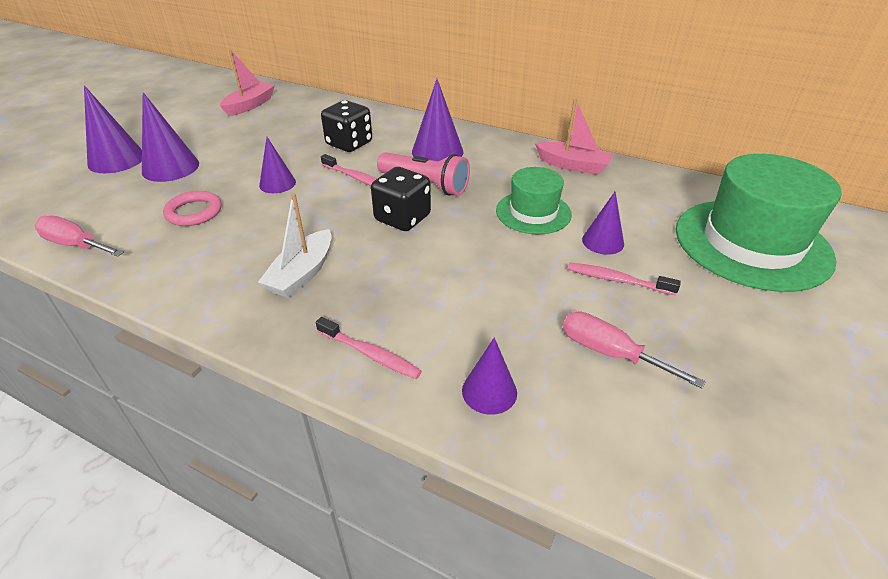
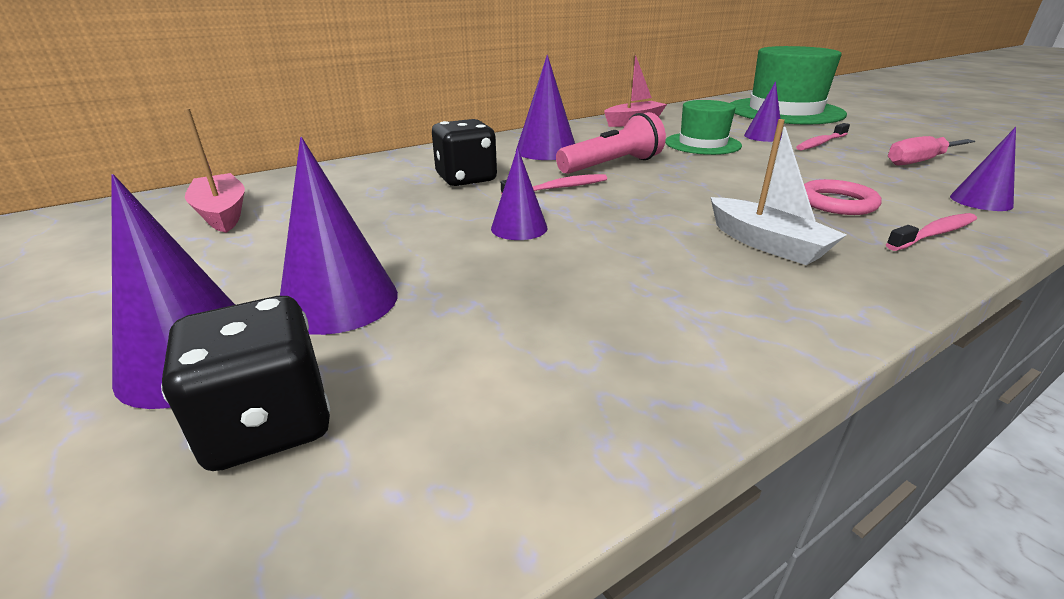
camera: 60 degrees left, 10 degrees down
(75, 245) = (546, 446): pink screwdriver -> none
(194, 212) = (538, 295): pink ring -> pink ring (836, 203)
(402, 218) = (674, 183): black dice -> black dice (268, 424)

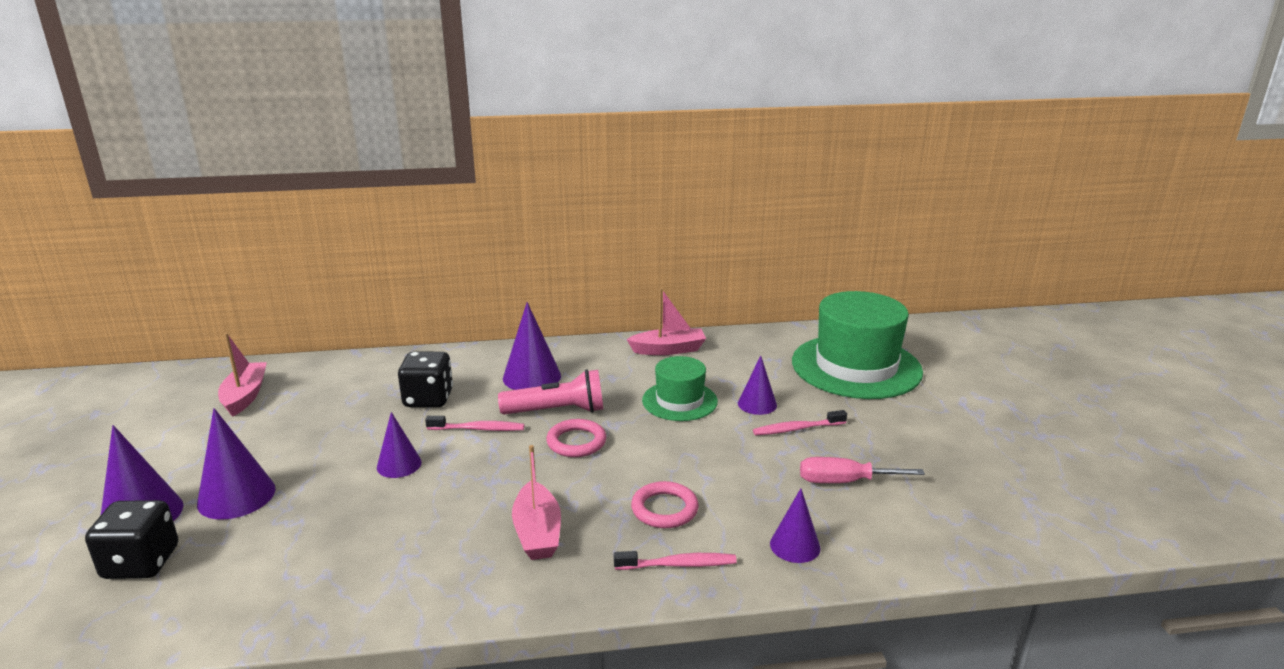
camera: 25 degrees right, 5 degrees down
(669, 179) = (576, 442): none -> pink ring
(766, 244) = (537, 532): white boat -> pink boat

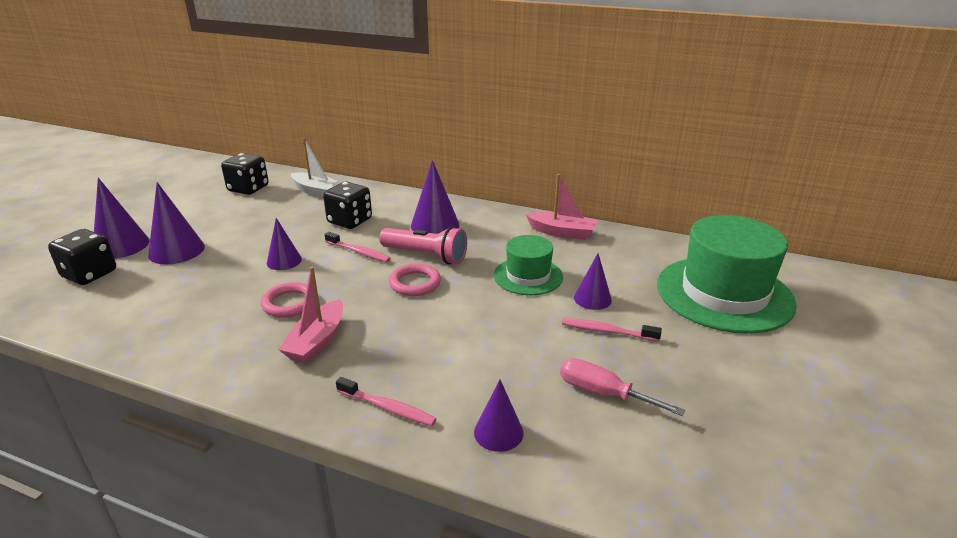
camera: 30 degrees right, 5 degrees up
(245, 396) = (248, 189): pink boat -> black dice
(346, 376) = (316, 192): none -> white boat
(664, 509) = (424, 359): pink ring -> pink ring (289, 303)

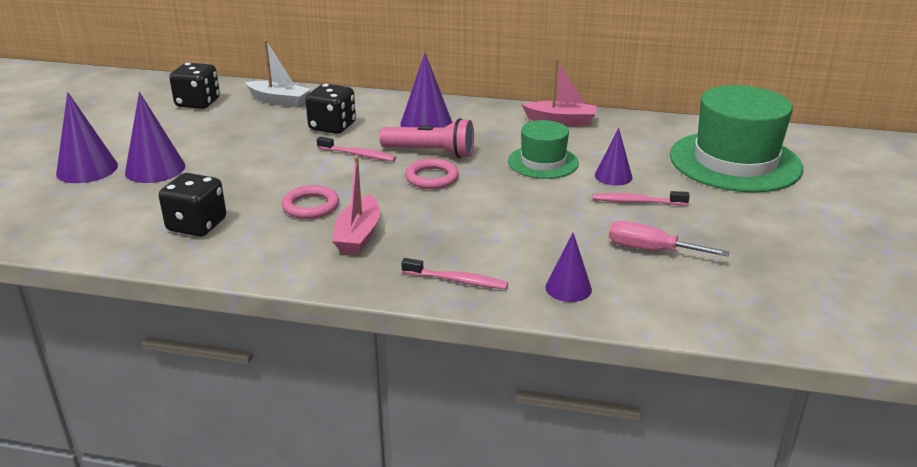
camera: 10 degrees left, 0 degrees up
(90, 274) = (71, 199): black dice -> black dice (197, 225)
(284, 261) = (282, 169): purple cone -> none

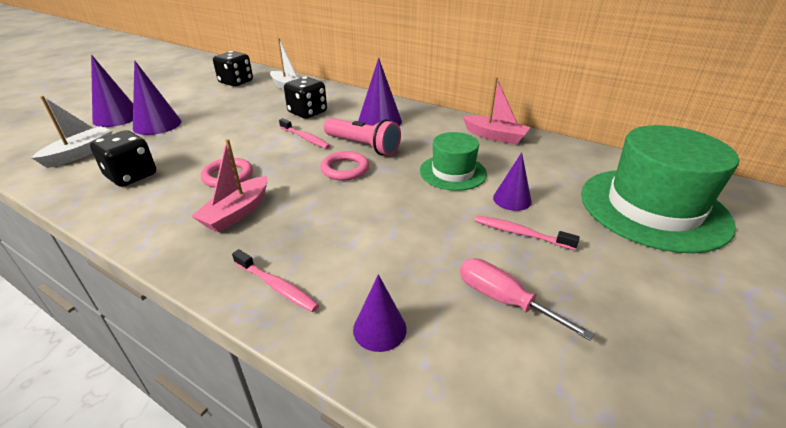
camera: 20 degrees right, 5 degrees up
(98, 215) = (80, 153): none -> white boat

